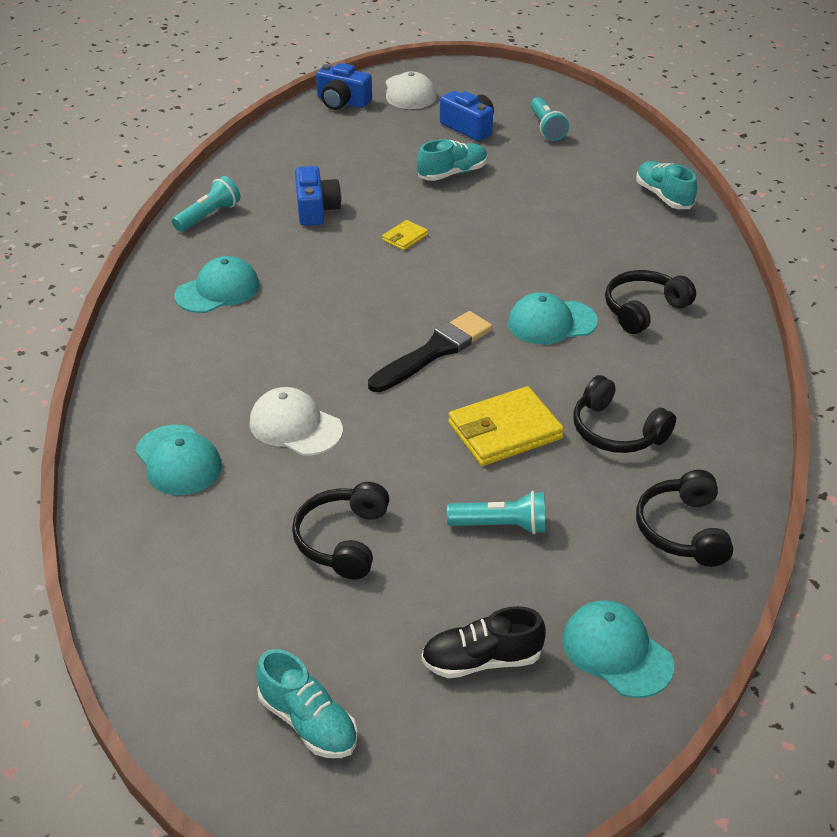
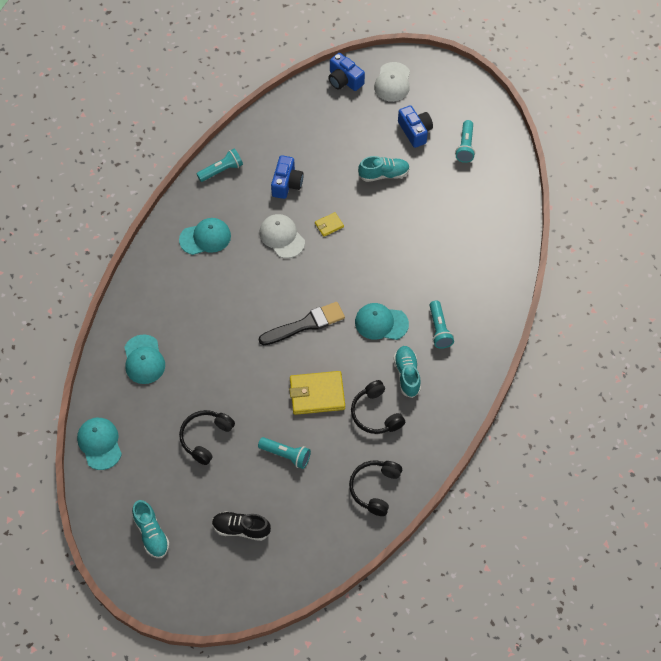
camera: 20 degrees right, 20 degrees up
(295, 426) = (210, 355): white cap -> white cap (282, 237)
(616, 652) = (305, 546): turquoise cap -> turquoise cap (99, 443)
(643, 310) = (439, 329): black headphones -> turquoise flashlight
(663, 196) = (505, 236): turquoise shoe -> turquoise shoe (407, 374)

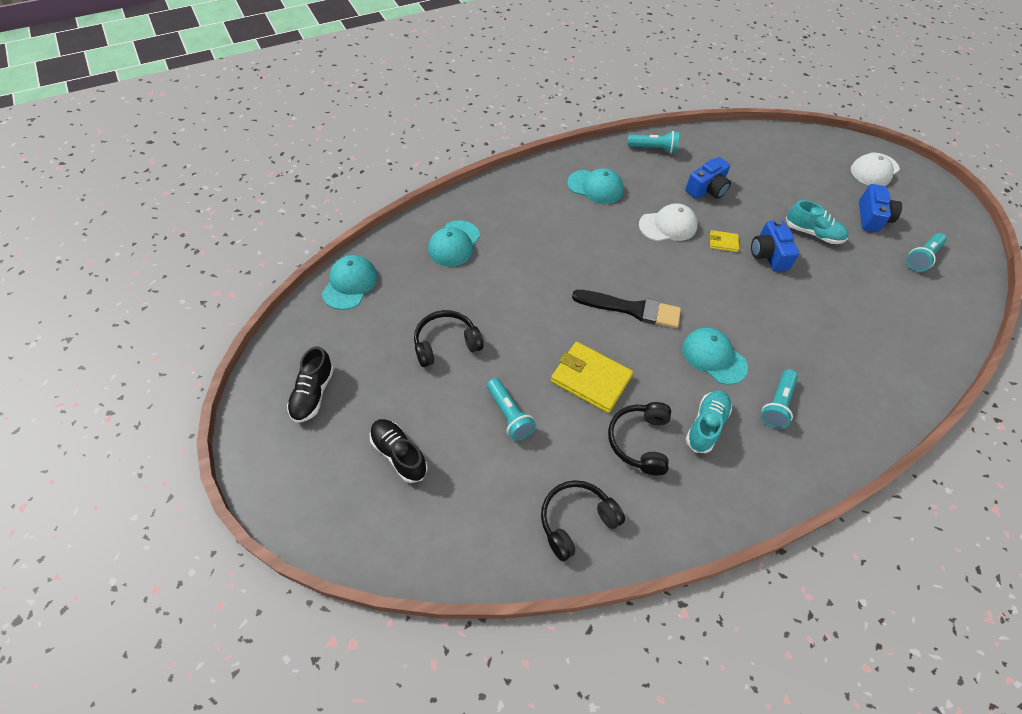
camera: 35 degrees right, 5 degrees down
(151, 534) = (313, 394): turquoise shoe -> black shoe
(282, 237) = (668, 226): white cap -> white cap turned 75 degrees clockwise
(344, 80) = (825, 145): blue camera -> blue camera (768, 254)

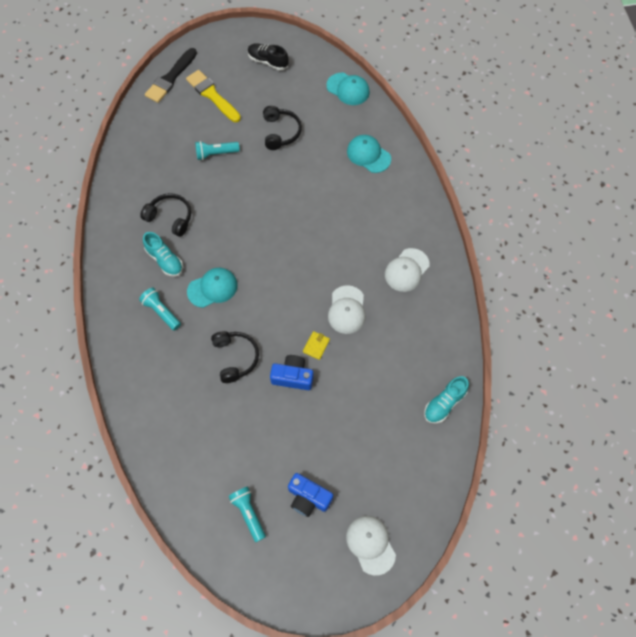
camera: 110 degrees right, 10 degrees up
(399, 454) = (212, 95): black shoe -> yellow brush
(576, 521) = (137, 168): black headphones -> black headphones (235, 358)
(591, 379) = (224, 205): yellow wallet -> none
(595, 187) = (406, 270): turquoise cap -> white cap
(631, 309) = (271, 250): black brush -> black brush (171, 78)
(653, 149) = (447, 337): turquoise flashlight -> none
(707, 189) = (382, 361): blue camera -> none
(813, 233) = (305, 428): turquoise shoe -> turquoise shoe (444, 403)

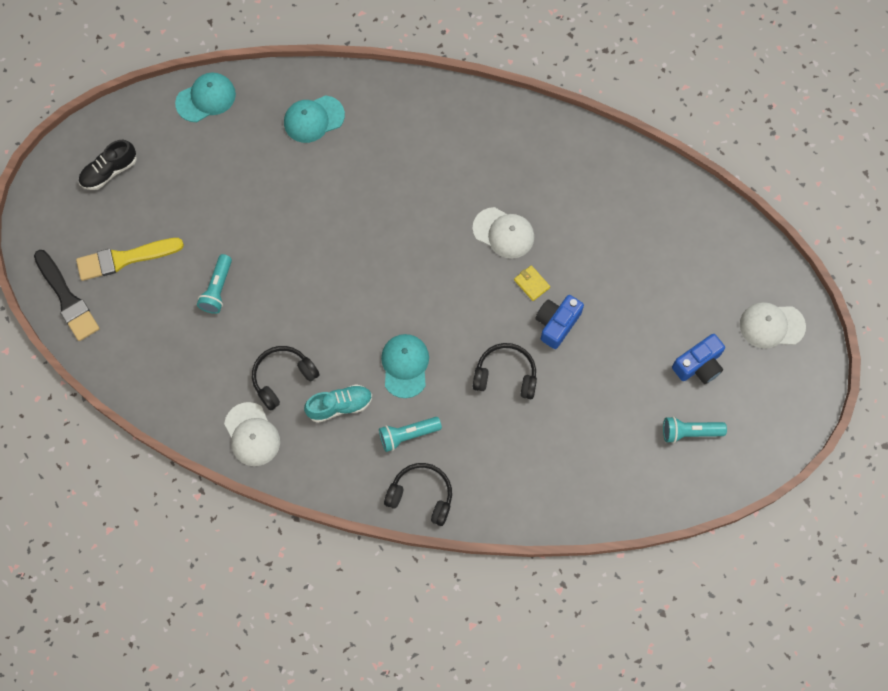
camera: 65 degrees left, 5 degrees up
(280, 132) = (227, 202): black headphones -> black headphones (421, 496)
(406, 270) = (485, 149): white cap -> white cap (252, 434)
(444, 403) = (656, 186): turquoise shoe -> none

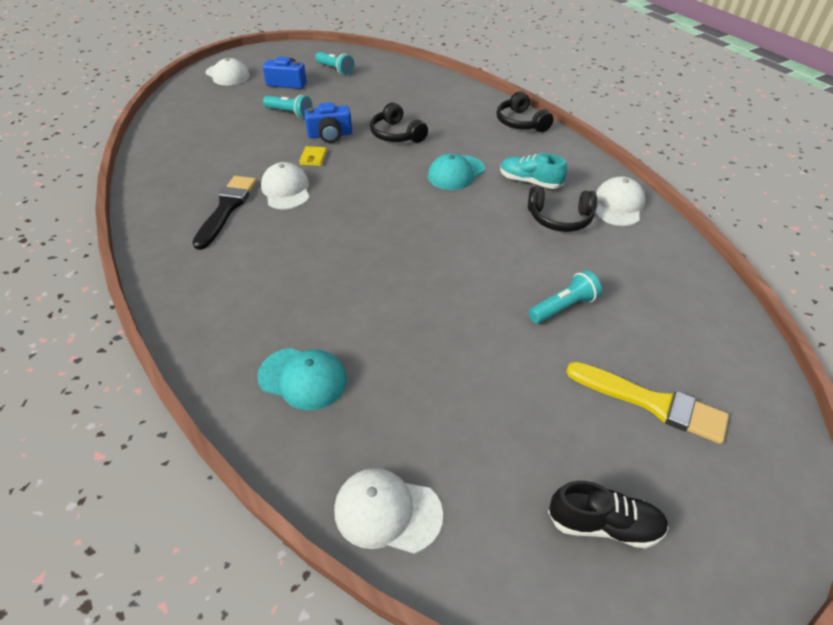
camera: 135 degrees left, 25 degrees down
(67, 299) = (756, 413): black brush -> black brush (227, 208)
(206, 98) = (387, 512): turquoise cap -> white cap
(407, 435) = (497, 146): turquoise flashlight -> turquoise flashlight (290, 113)

